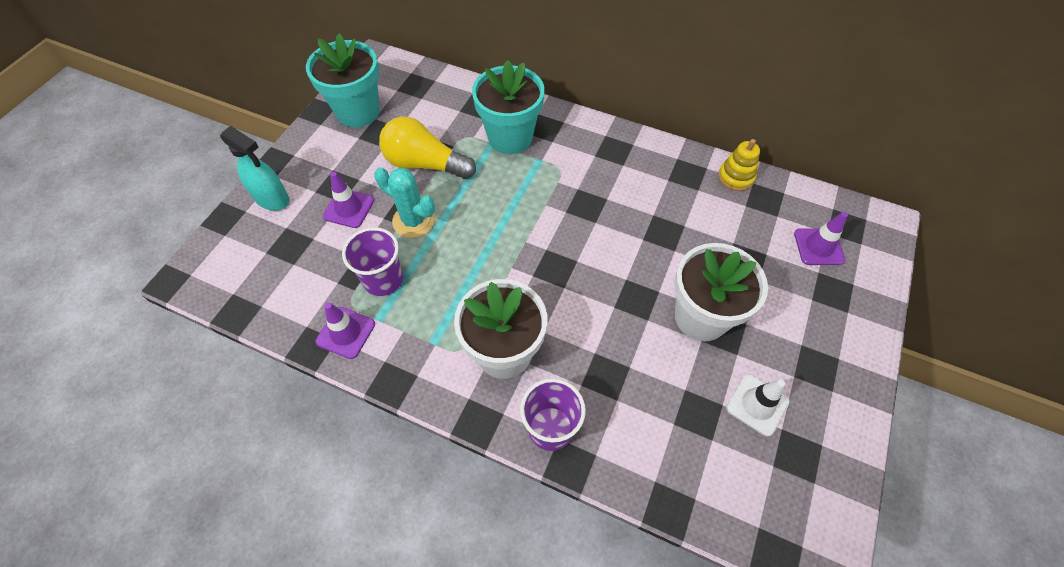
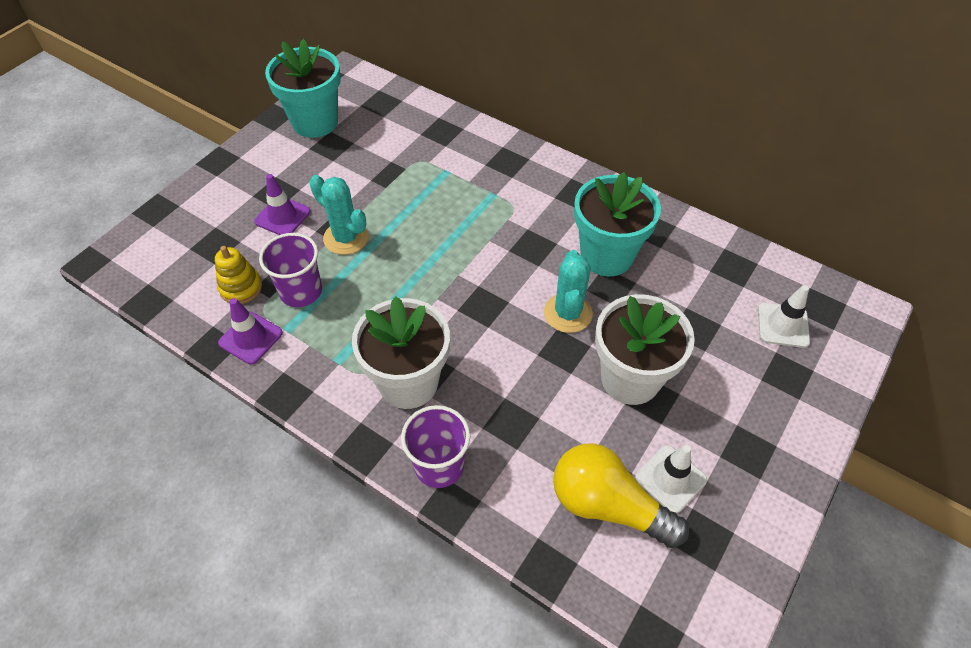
camera: 10 degrees right, 5 degrees down
(272, 199) = (208, 197): turquoise spray bottle -> none
(425, 164) = (371, 183): yellow light bulb -> yellow light bulb (608, 505)
(510, 137) = (467, 167): turquoise flower pot -> turquoise flower pot (606, 256)
(632, 264) = (568, 313): none -> turquoise cactus
(735, 177) = (706, 240): yellow stacking toy -> yellow stacking toy (241, 287)
(818, 247) = (783, 325): purple traffic cone -> white traffic cone

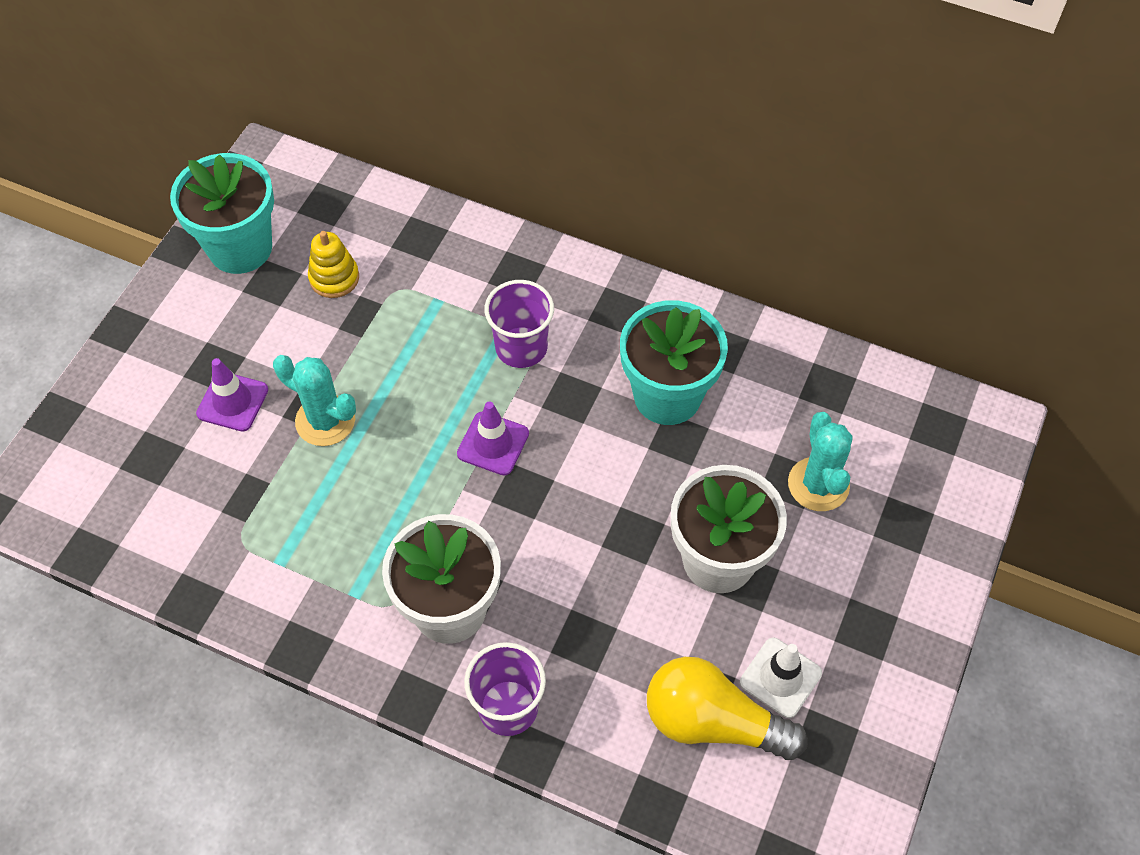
camera: 10 degrees left, 5 degrees up
(241, 287) = (204, 513): yellow stacking toy -> yellow stacking toy (334, 278)
(251, 338) = (236, 581): purple traffic cone -> purple traffic cone (493, 443)
(301, 291) = (284, 507): purple cup -> purple cup (521, 347)
(568, 313) = (630, 484): turquoise cactus -> turquoise cactus (818, 484)
(783, 325) = (893, 459): white traffic cone -> none

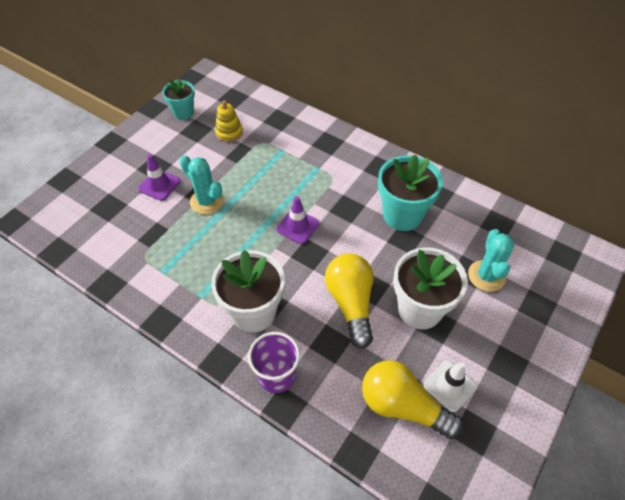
camera: 10 degrees right, 5 degrees down
(240, 248) = (183, 112): turquoise flower pot -> turquoise flower pot, size x0.59
(521, 347) = (323, 179): purple cup -> none
(606, 567) = (351, 303): none -> yellow light bulb

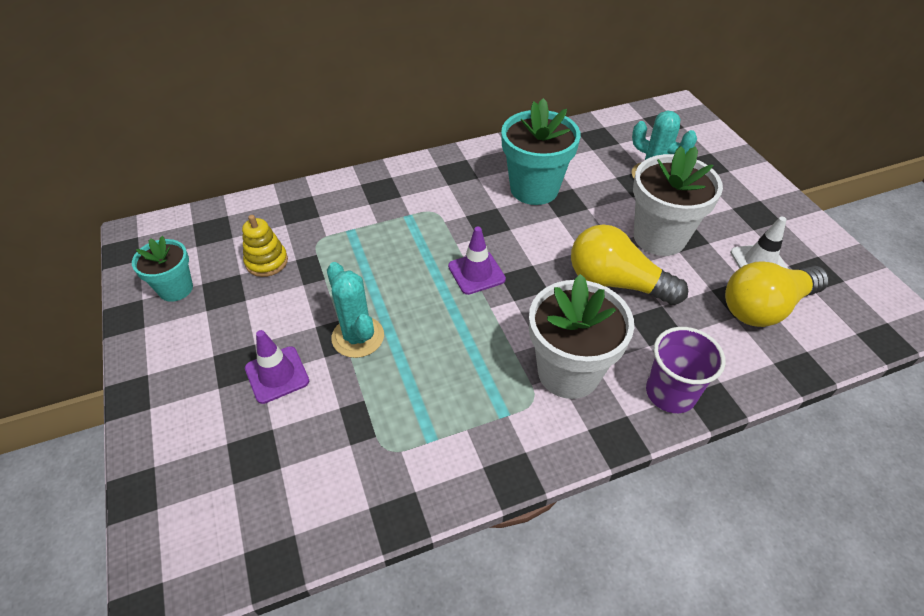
camera: 55 degrees left, 5 degrees down
(207, 201) = (358, 337): turquoise cactus -> turquoise cactus turned 75 degrees clockwise

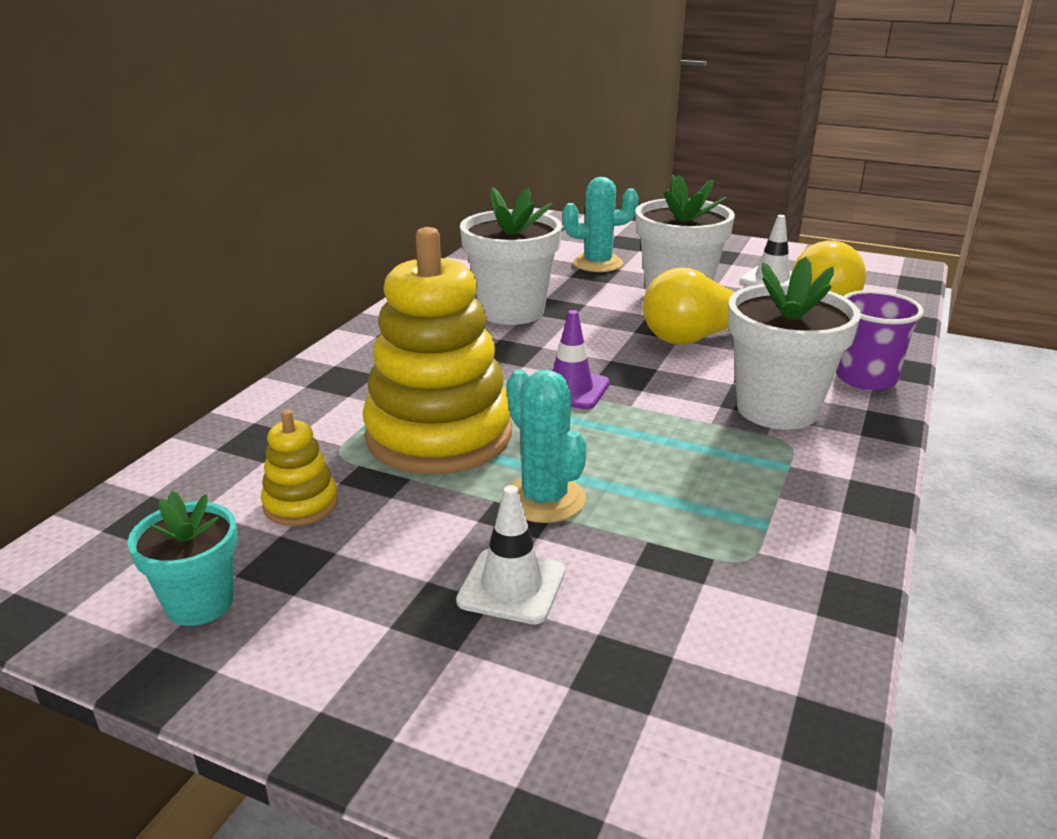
camera: 45 degrees left, 20 degrees down
(277, 375) = (511, 586): purple traffic cone -> white traffic cone
(358, 337) = (544, 499): turquoise cactus -> turquoise cactus turned 45 degrees clockwise
(371, 260) = (439, 435): none -> yellow stacking toy
(534, 189) = (511, 311): turquoise flower pot -> white flower pot

